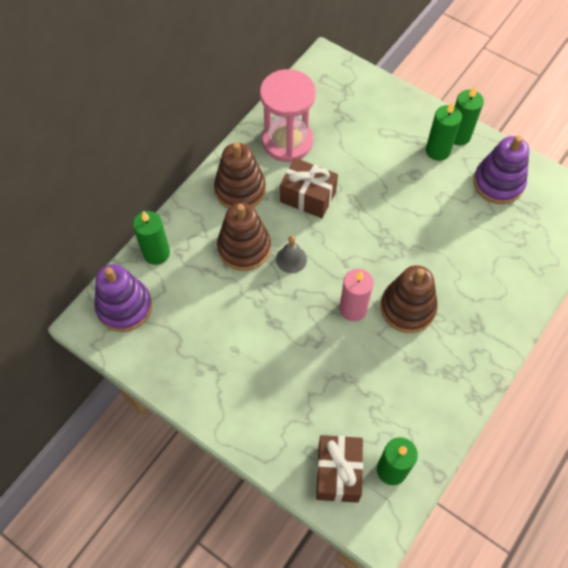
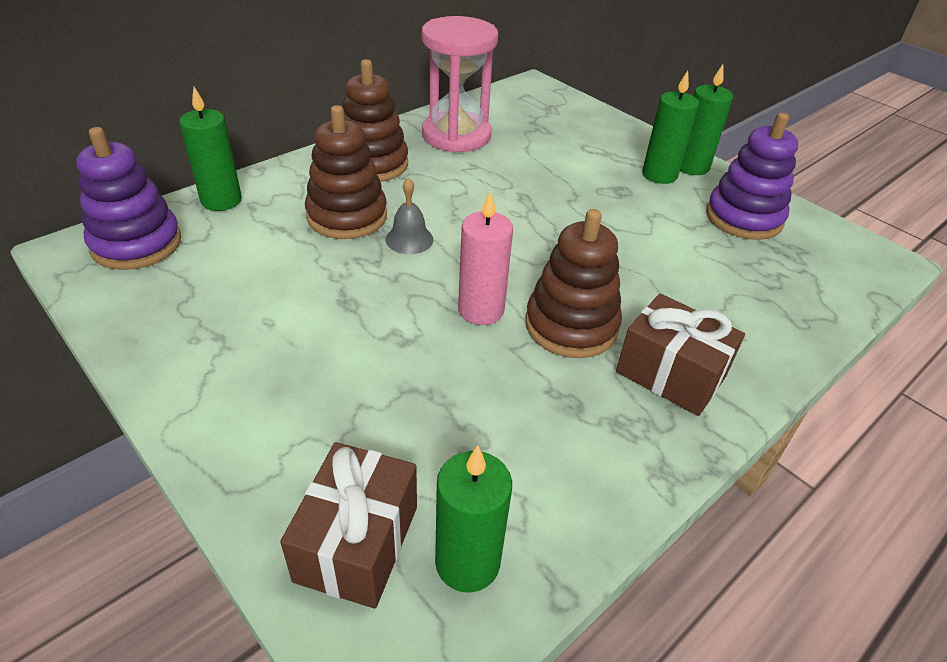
camera: 10 degrees right, 20 degrees down
(308, 197) = (462, 185): brown gift -> brown gift (670, 374)

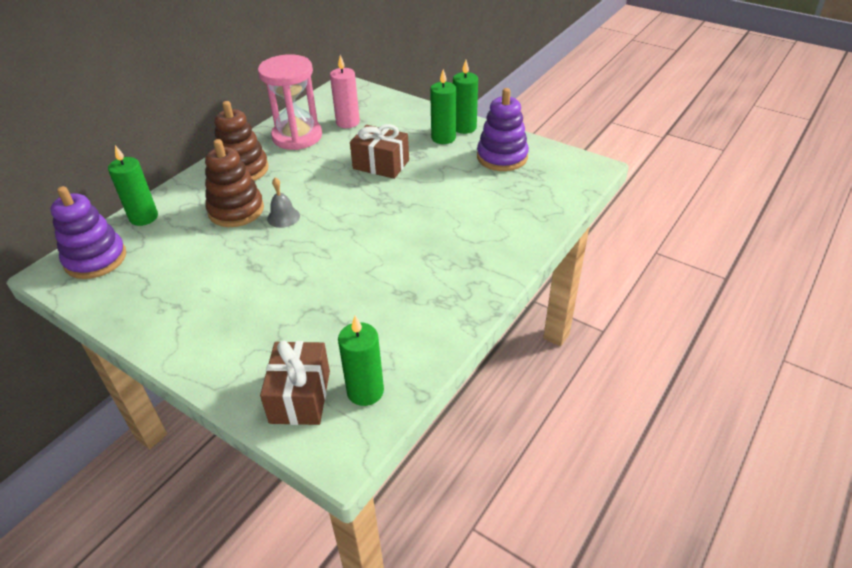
camera: 10 degrees left, 0 degrees up
(481, 310) = (342, 253): pink candle -> pink candle (348, 122)
(571, 325) = (401, 250): brown stacking toy -> none
(670, 374) = (466, 266): brown gift -> brown gift (381, 164)

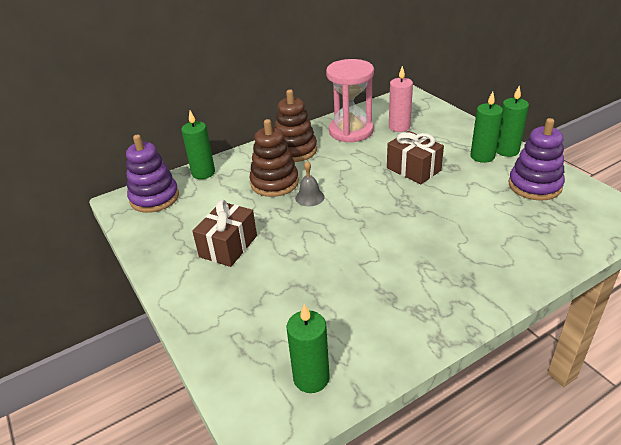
camera: 25 degrees right, 5 degrees down
(300, 396) = (253, 363): brown gift -> brown gift (228, 246)

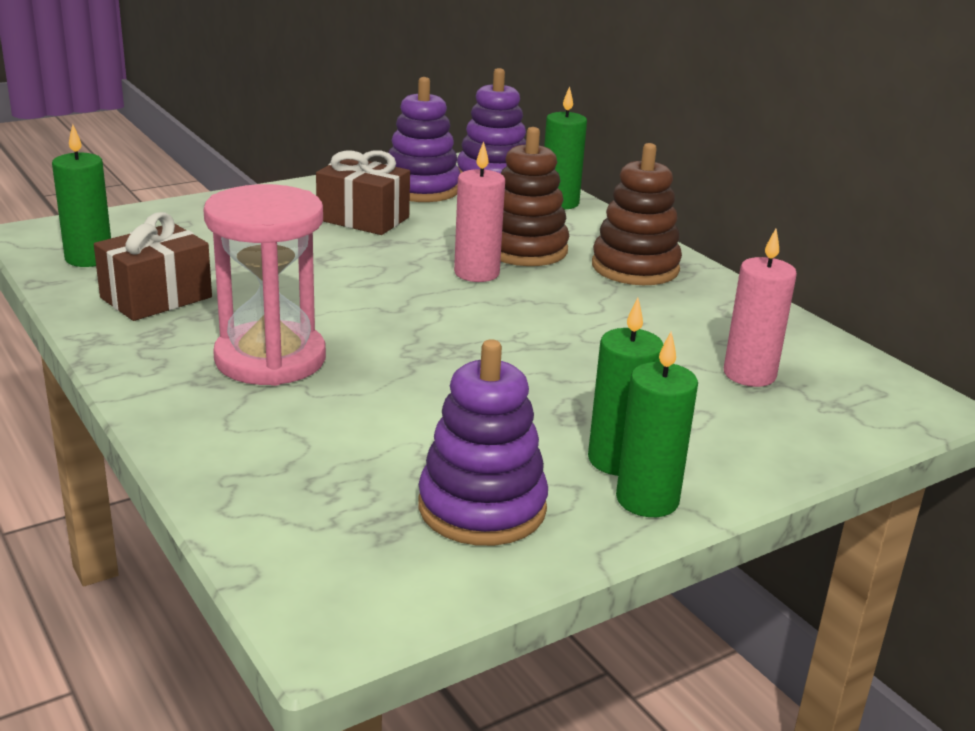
camera: 85 degrees right, 10 degrees down
(174, 226) = (421, 189): none -> purple stacking toy
(309, 197) = (476, 273): grey bell -> pink candle
(351, 131) = (719, 321): pink hourglass -> pink hourglass (270, 359)
(413, 169) = (562, 371): brown gift -> brown gift (156, 297)

